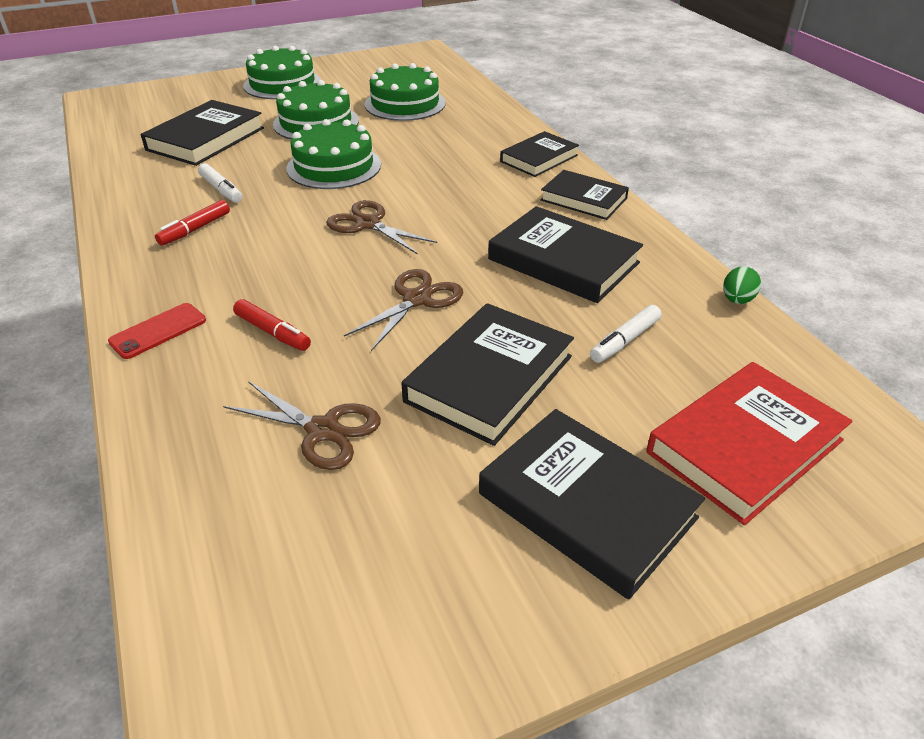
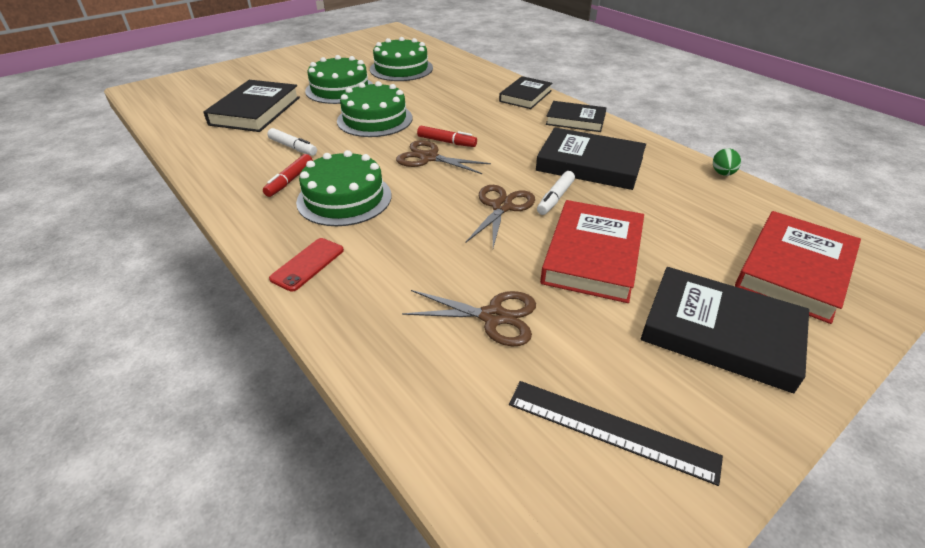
camera: 15 degrees left, 0 degrees up
(272, 332) = (405, 249): red marker -> red marker (446, 142)
(282, 84) = (294, 64): green cake -> green cake (344, 198)
(374, 588) = (611, 429): none -> black ruler
(489, 378) = (592, 255): black book -> red book
(624, 341) = (668, 212): white marker -> white marker (555, 198)

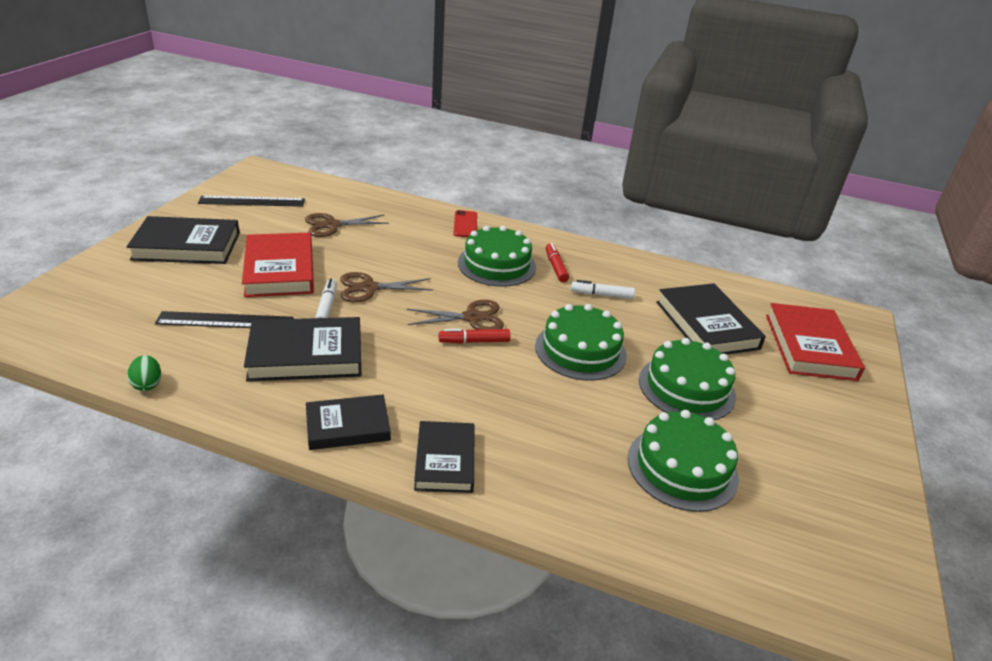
camera: 145 degrees right, 5 degrees down
(502, 207) = (369, 288): brown scissors -> brown scissors turned 90 degrees clockwise
(659, 209) = (225, 321): none -> black ruler
(794, 270) = (114, 295): red book -> red book (809, 347)

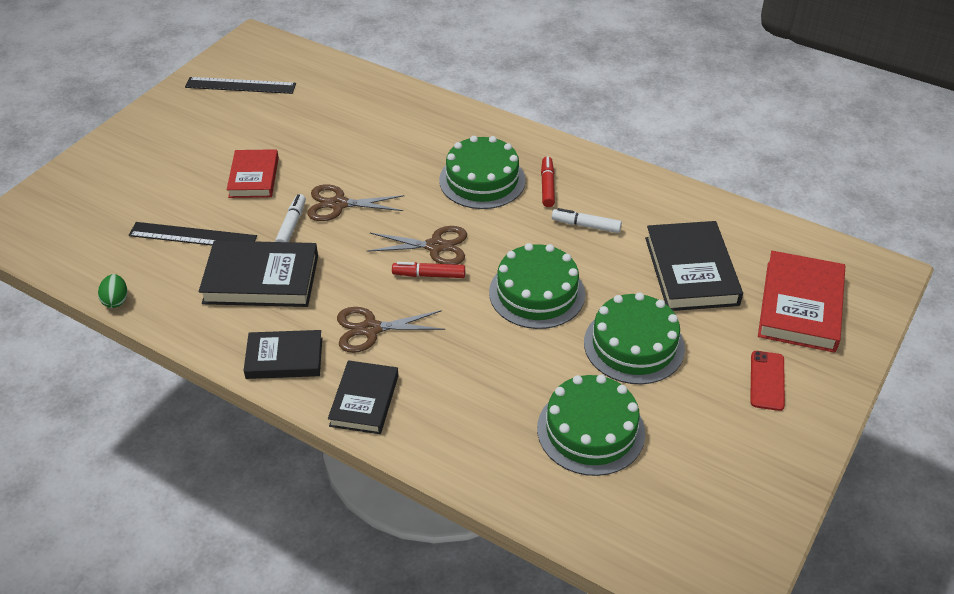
camera: 15 degrees right, 10 degrees up
(187, 246) = (168, 143): black book -> none
(280, 270) = (254, 177): red book -> red book, size x0.65
(332, 225) = (317, 120): brown scissors -> brown scissors (370, 329)
(465, 224) = (463, 123): red phone -> red phone (767, 380)

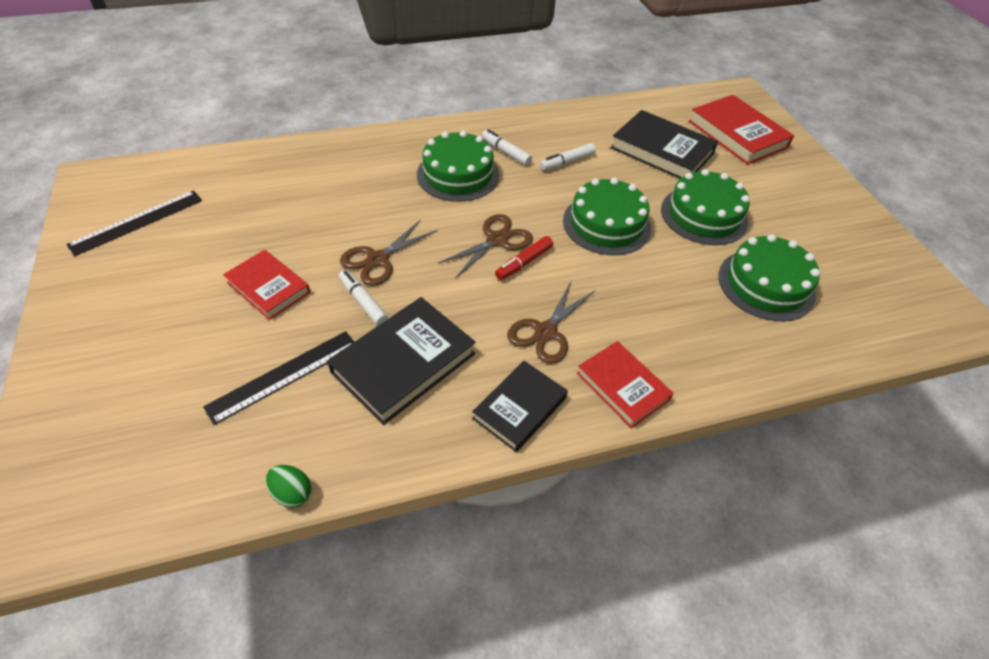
camera: 50 degrees left, 5 degrees up
(364, 400) = (622, 386): black book -> red book
(547, 186) = (506, 152): red marker -> white marker
(767, 380) = (788, 185): red phone -> none

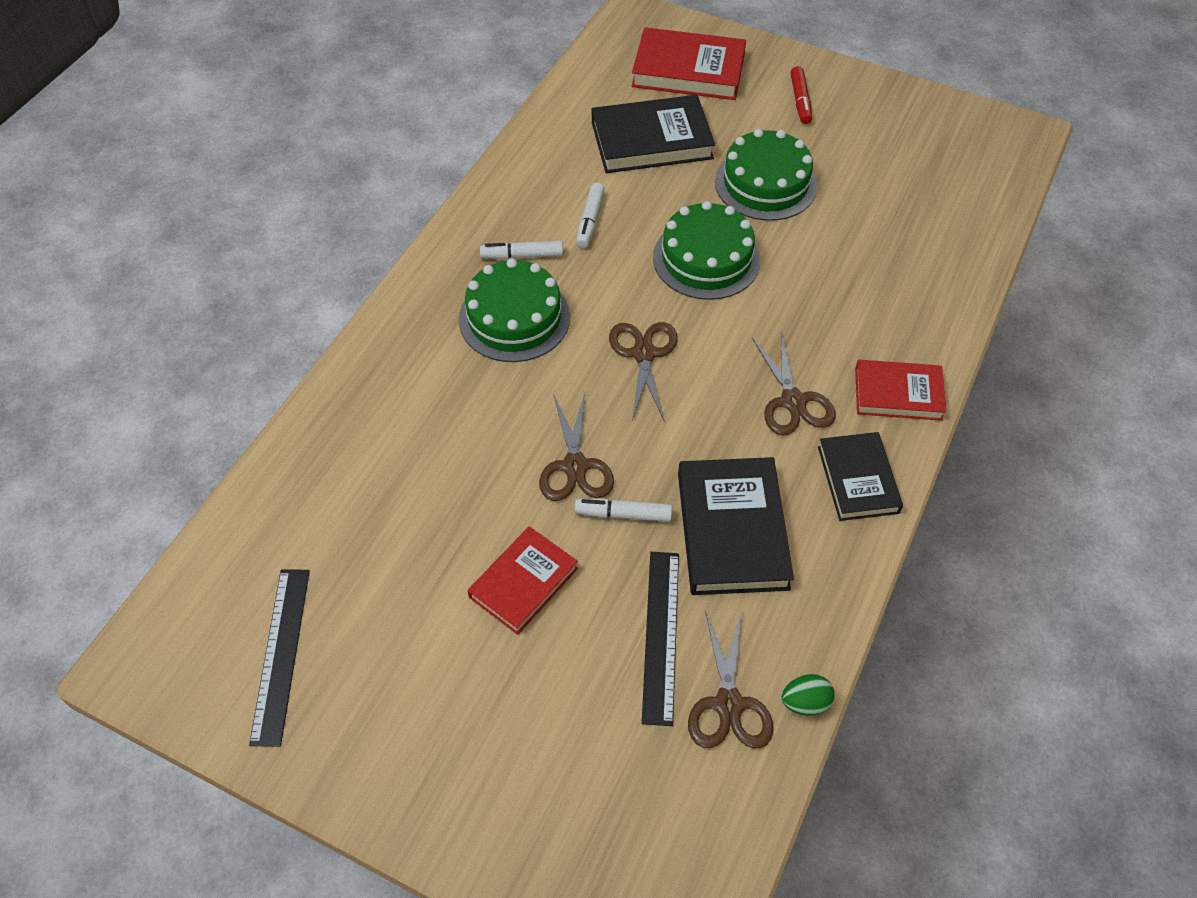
camera: 45 degrees left, 5 degrees up
(255, 446) = (728, 704): none -> brown scissors
(268, 287) = (523, 583): red book -> red book turned 45 degrees counterclockwise
(524, 263) = (694, 356): red marker -> red marker (800, 101)
(766, 284) = (882, 214): green cake -> none

